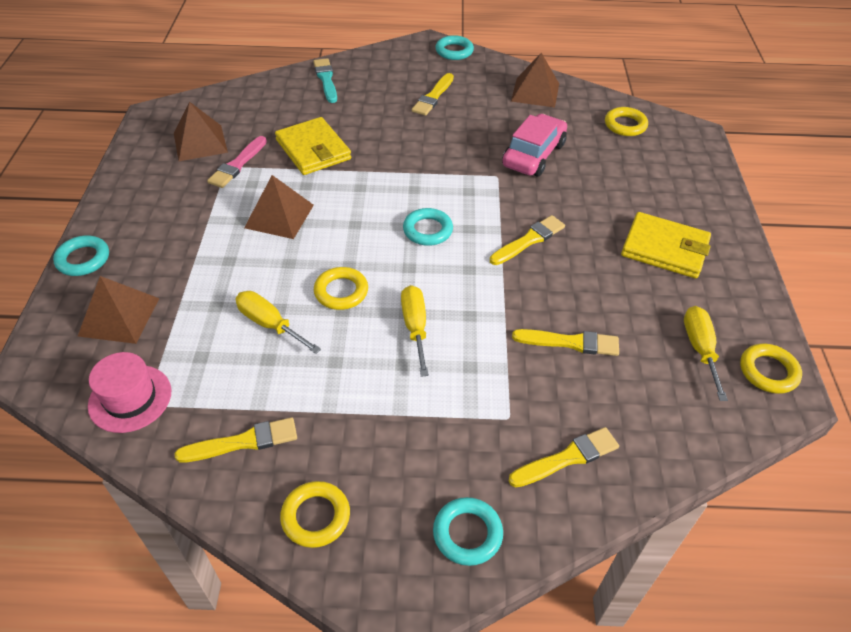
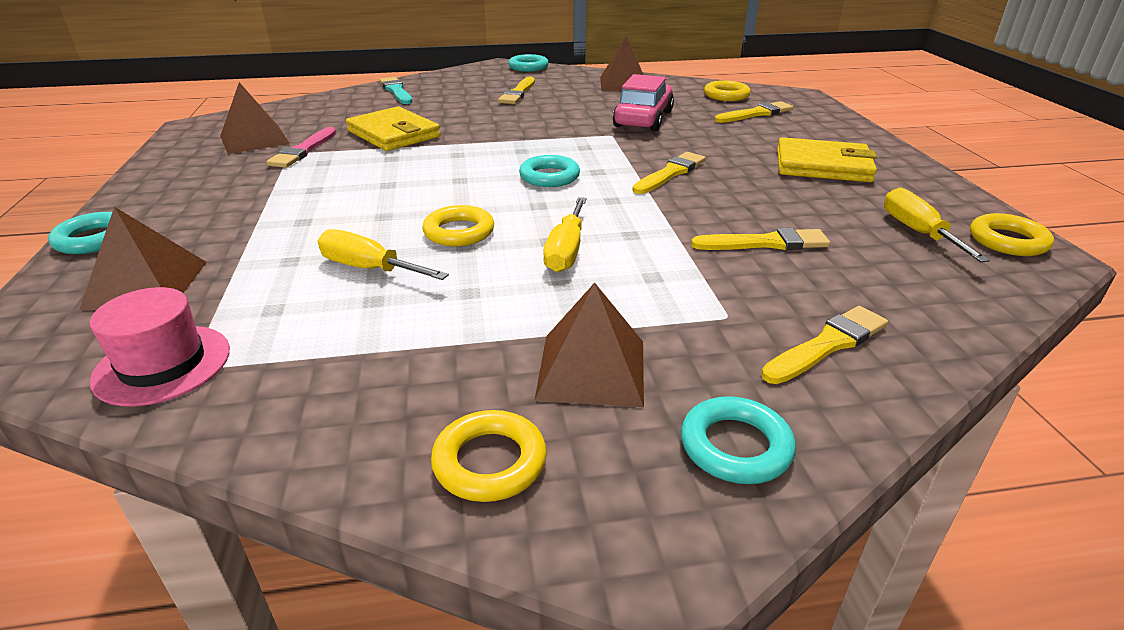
camera: 10 degrees left, 15 degrees down
(243, 442) = (351, 389): yellow brush -> yellow brush (756, 114)
(279, 216) = (363, 182): brown pyramid -> brown pyramid (592, 369)
(415, 327) = (566, 251): yellow screwdriver -> yellow screwdriver turned 150 degrees counterclockwise

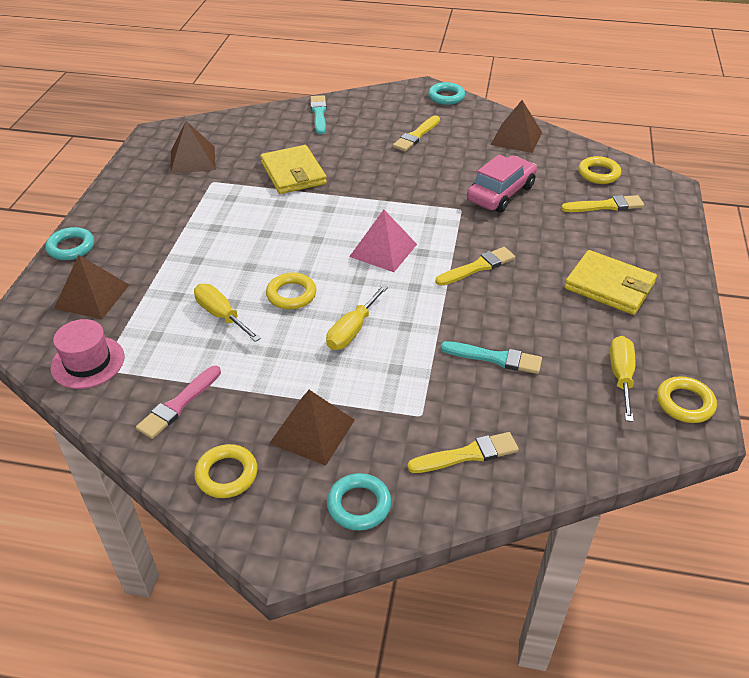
camera: 20 degrees right, 10 degrees up
(303, 150) = (222, 180): pink brush -> pink brush (178, 404)
(549, 176) = (383, 250): turquoise ring -> pink pyramid
(765, 243) = (495, 358): yellow brush -> turquoise brush

